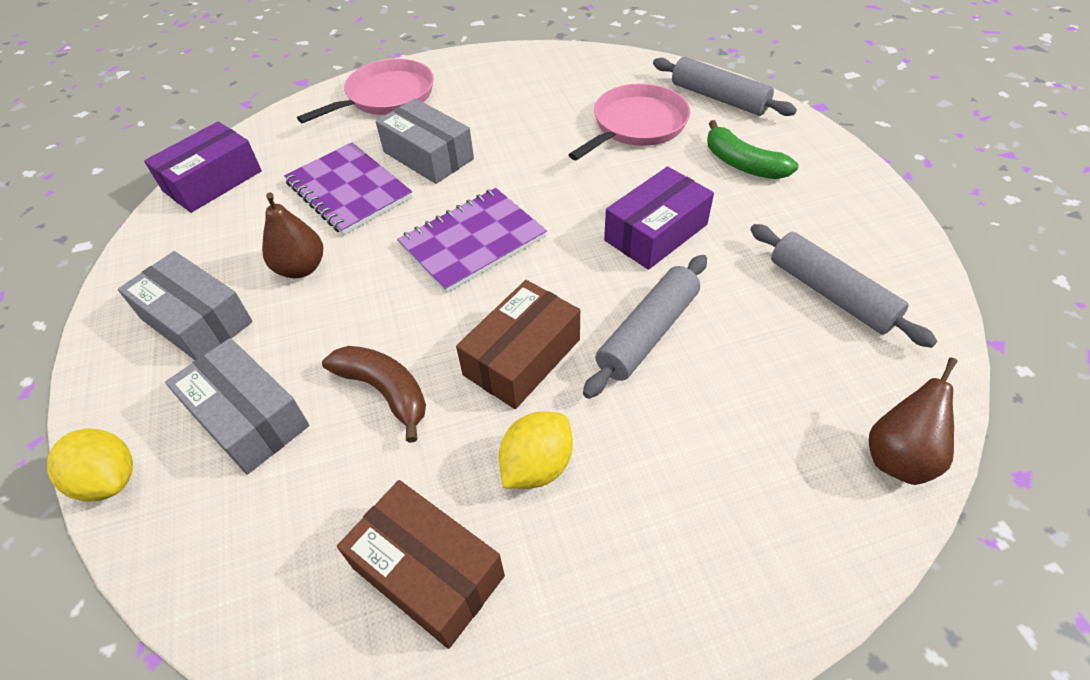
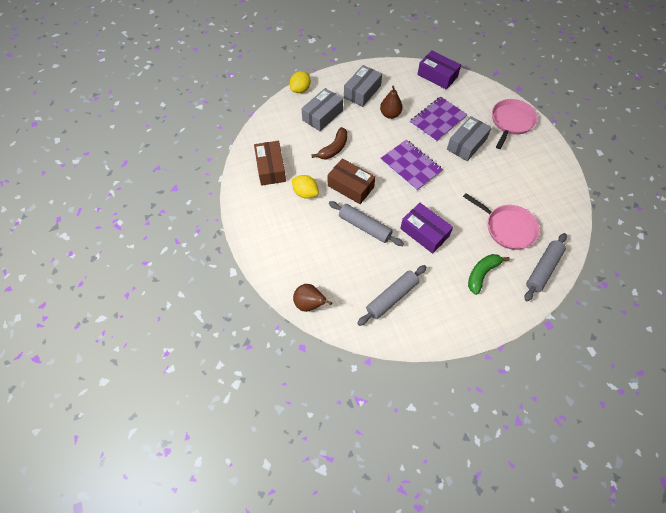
camera: 85 degrees right, 10 degrees up
(386, 96) = (511, 122): pink pan -> pink pan turned 105 degrees counterclockwise
(428, 572) = (271, 168): brown box -> brown box turned 45 degrees counterclockwise

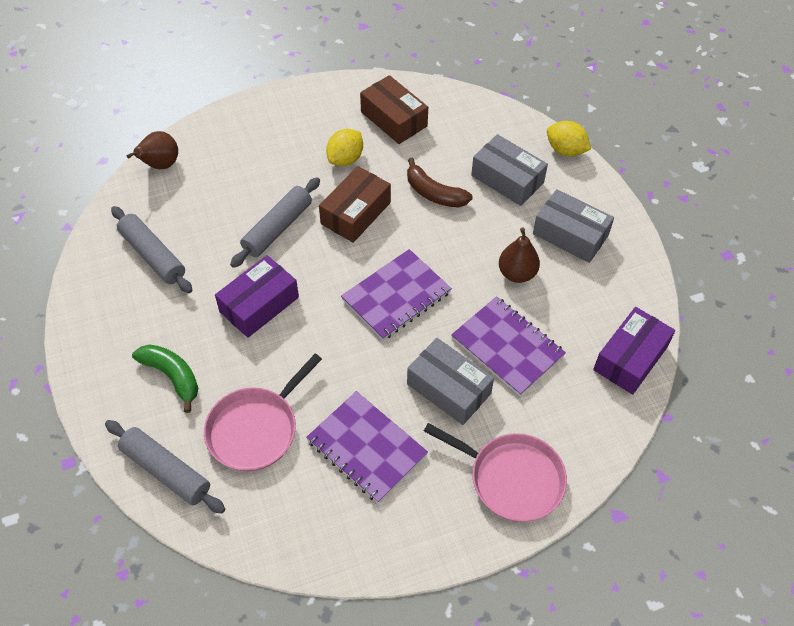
camera: 90 degrees right, 5 degrees down
(271, 168) = (394, 119): brown box -> brown box turned 60 degrees clockwise
(508, 178) = (366, 448): none -> purple notebook

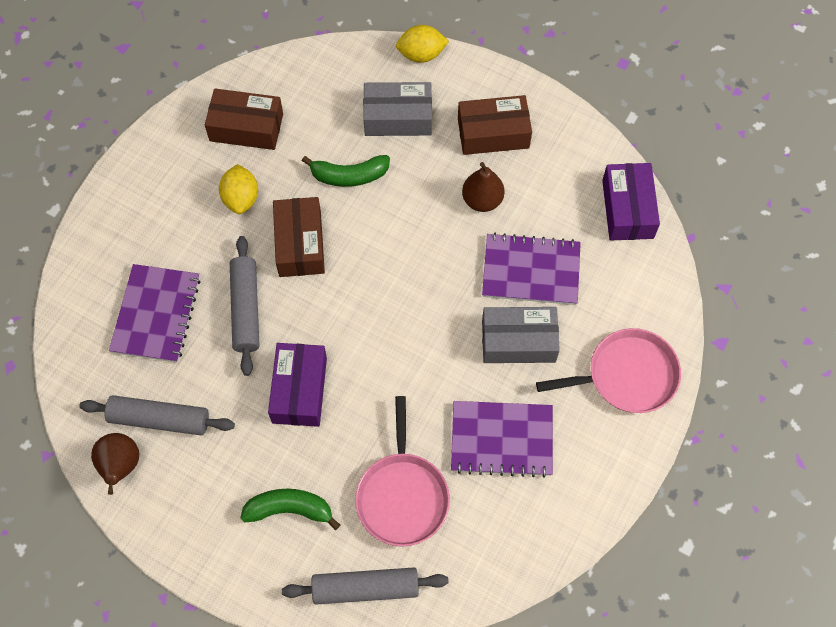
camera: 40 degrees left, 10 degrees up
(160, 165) = (74, 329): brown pear -> brown pear (120, 466)
(396, 296) = (405, 294): purple notebook -> purple notebook (156, 314)
(434, 193) = (349, 176): brown banana -> green banana
(570, 235) = (493, 133): grey box -> brown box

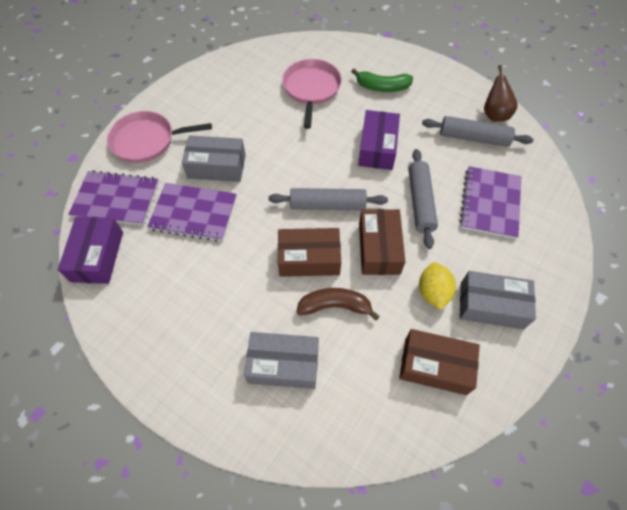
camera: 175 degrees left, 5 degrees down
(178, 189) = (491, 305): none -> grey box
(349, 176) = (335, 306): green banana -> brown banana
(365, 588) = (337, 51): grey rolling pin -> grey rolling pin (327, 205)
(421, 54) = (248, 442): yellow lemon -> none
(482, 200) = (219, 274): brown pear -> none
(493, 133) = (194, 339): brown box -> brown box (309, 258)
(501, 439) = (243, 112): purple notebook -> purple notebook (116, 199)

